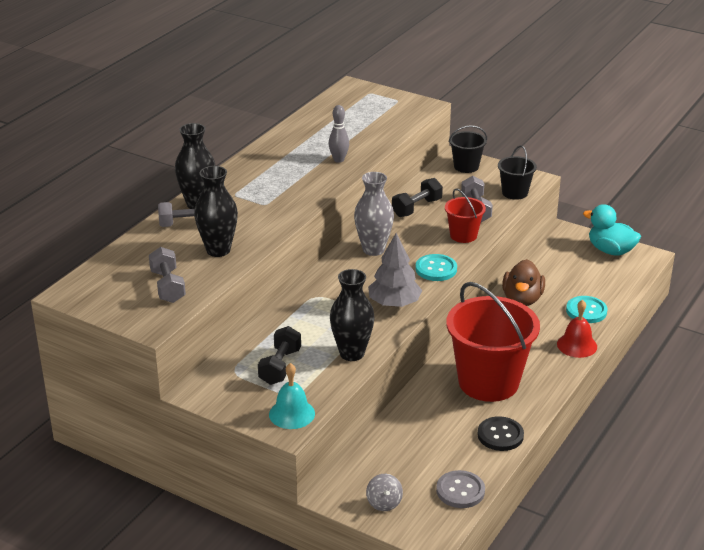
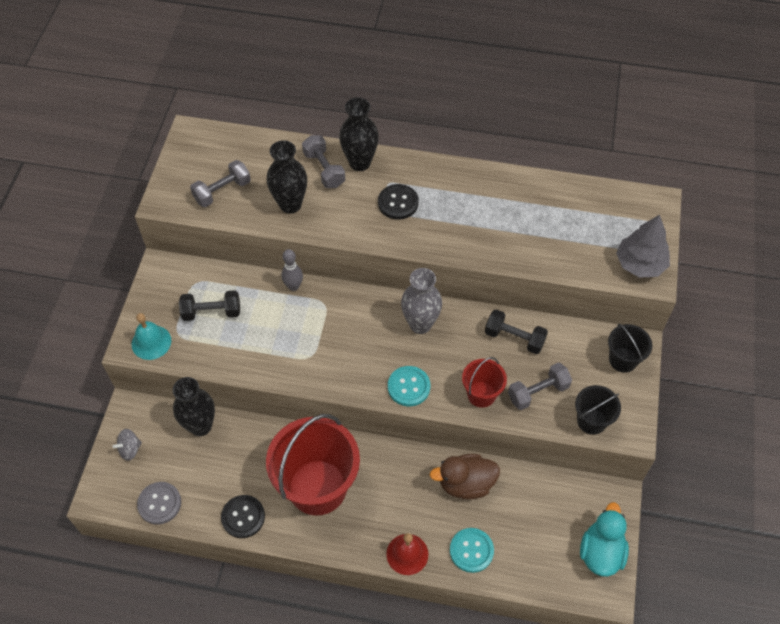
camera: 70 degrees right, 25 degrees up
(262, 194) = (398, 203): none -> black button
(339, 160) = (492, 240): grey bowling pin -> grey bowling pin (293, 286)
(352, 353) = (247, 359): black vase -> black vase (200, 426)
(394, 303) = (336, 368): grey tree -> grey tree (640, 264)

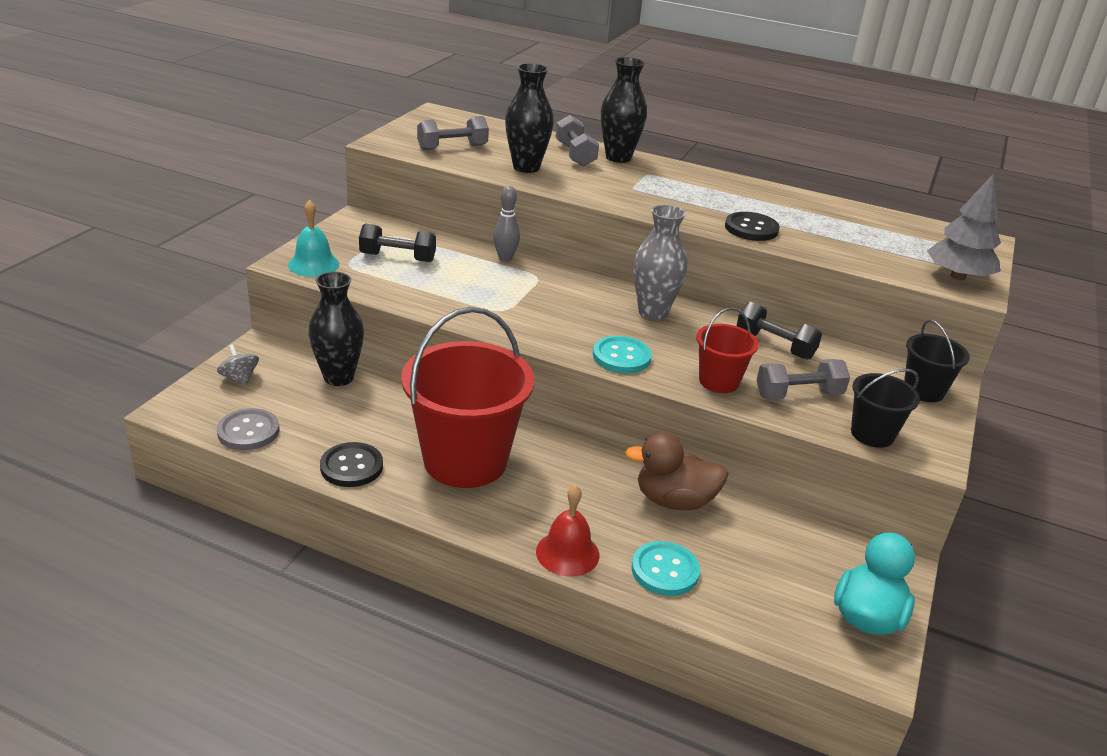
camera: 10 degrees right, 25 degrees down
(130, 449) = (239, 378): grey spinning top -> grey spinning top turned 75 degrees clockwise
(398, 203) = (654, 187): black button -> black button (751, 228)

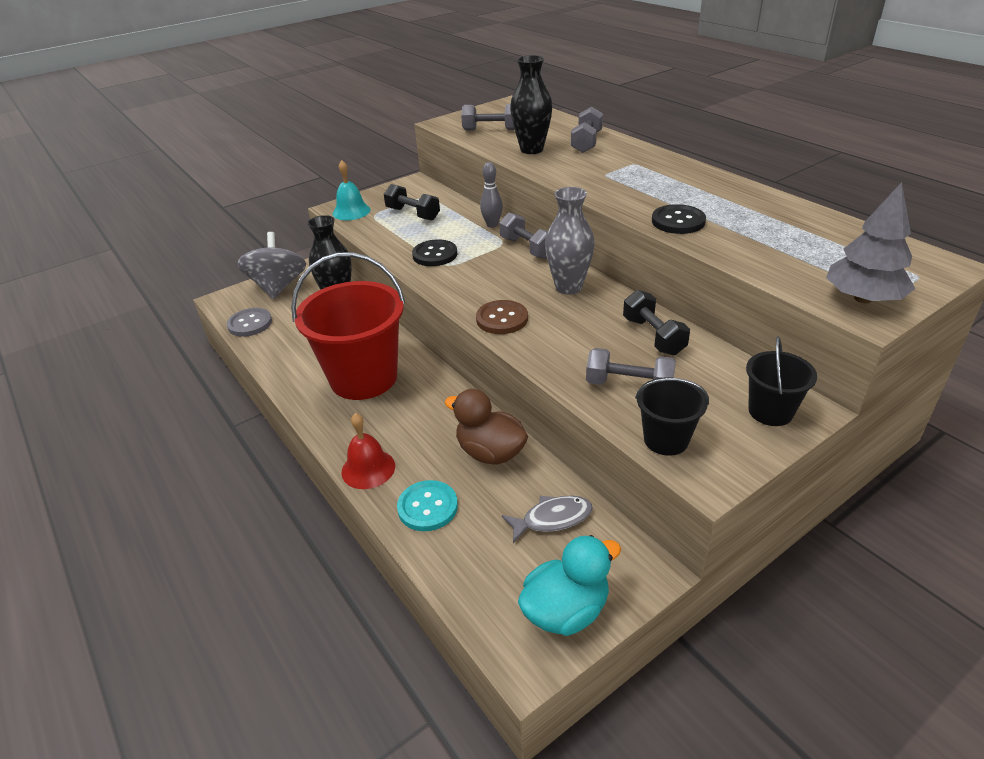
camera: 35 degrees right, 5 degrees up
(239, 378) = (278, 287): grey spinning top -> grey spinning top, size x2.13
(351, 467) = (287, 363): black button -> black button (435, 255)
(570, 278) = (527, 248): none -> grey dumbbell
(618, 157) = (623, 148): black vase -> none
(621, 357) = (502, 319): turquoise button -> brown button
(718, 381) = (565, 357): red bucket -> none
(785, 544) = (552, 519): none -> grey fish

